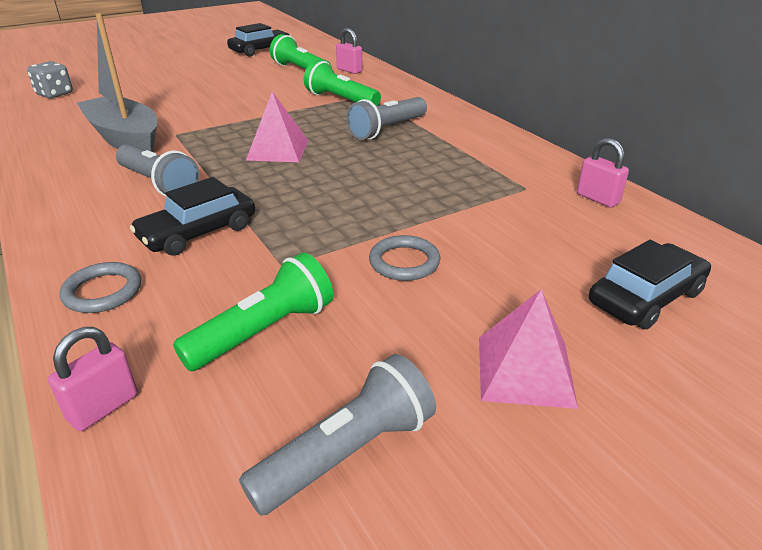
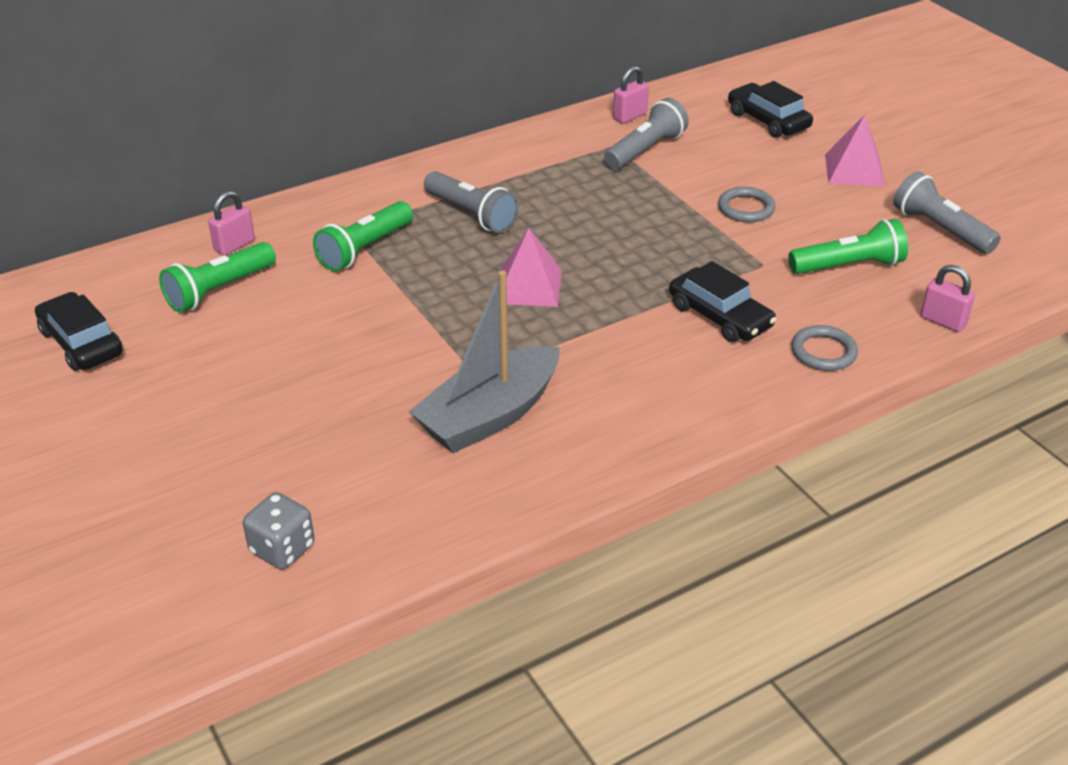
camera: 90 degrees left, 5 degrees up
(158, 184) = (622, 360): grey flashlight -> grey flashlight (645, 150)
(263, 331) = (848, 266): green flashlight -> green flashlight turned 120 degrees clockwise

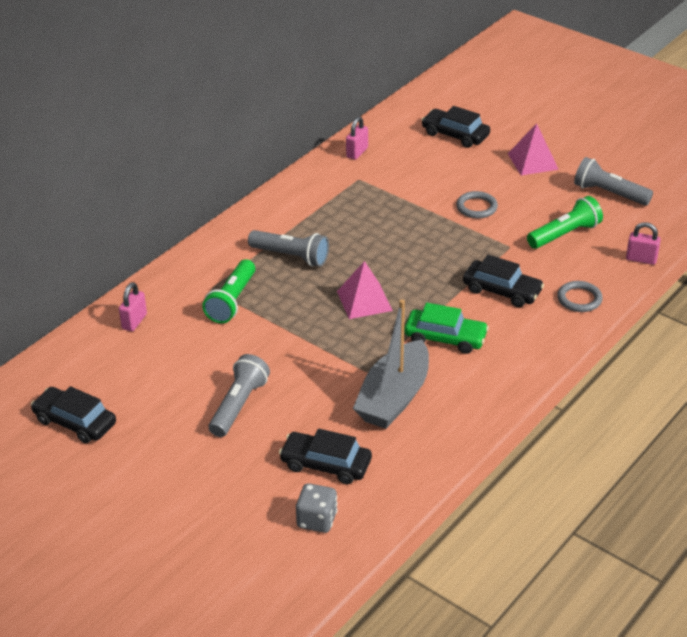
camera: 20 degrees left, 0 degrees up
(219, 290) = (147, 358): green flashlight -> none
(343, 478) = (326, 464): none -> black car
(606, 357) = (445, 338): none -> green car
(645, 150) = (383, 177): grey flashlight -> grey flashlight (239, 405)

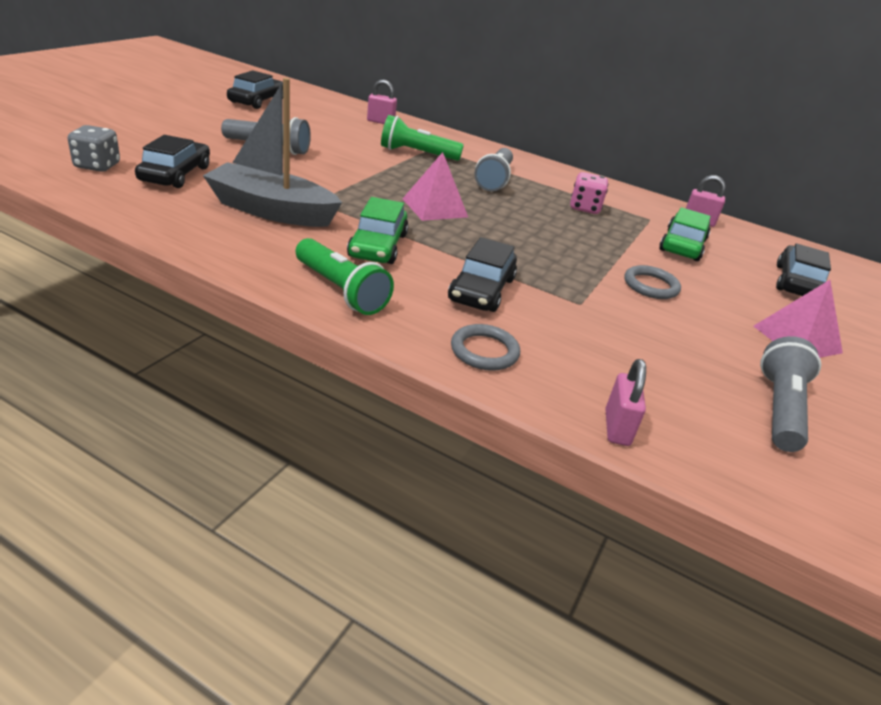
camera: 75 degrees right, 5 degrees down
(344, 212) = (584, 208): none -> pink dice
(405, 174) = (682, 245): none -> green car
(565, 234) = (636, 352): green flashlight -> green flashlight (340, 290)

